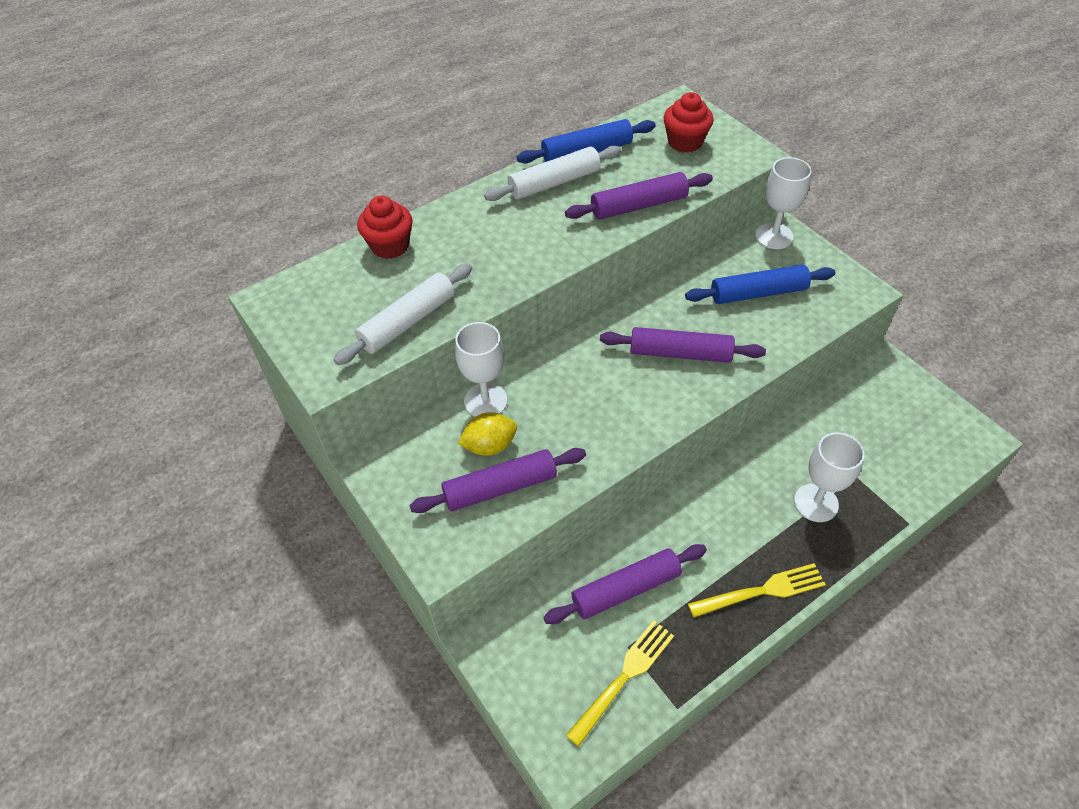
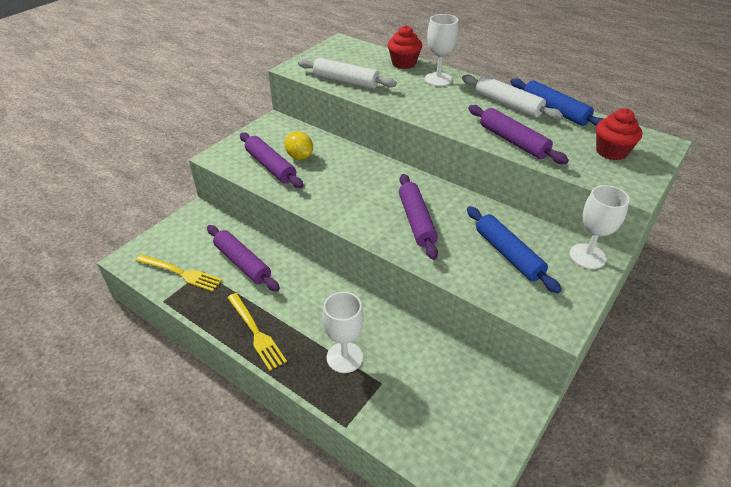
camera: 70 degrees right, 10 degrees down
(485, 401) = (333, 148): white goblet -> white goblet (438, 79)

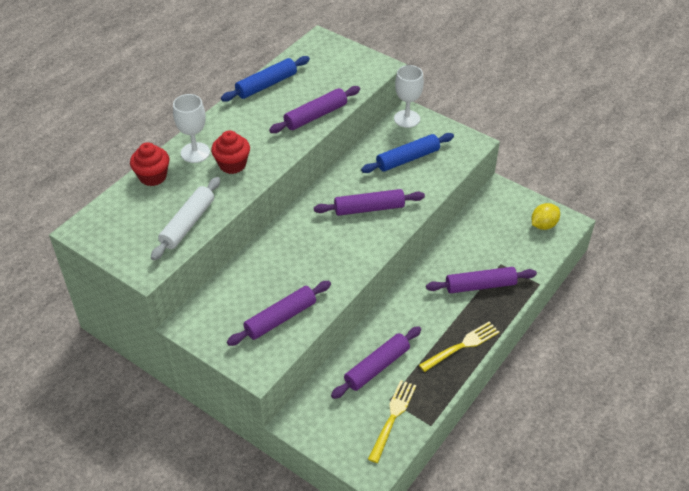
camera: 90 degrees left, 5 degrees up
(299, 156) = (263, 295): yellow lemon -> yellow lemon (543, 225)
(344, 357) = (480, 285): white goblet -> purple rolling pin
(508, 104) = (252, 111): white rolling pin -> none
(611, 151) = (332, 66): red cupcake -> red cupcake (232, 164)

